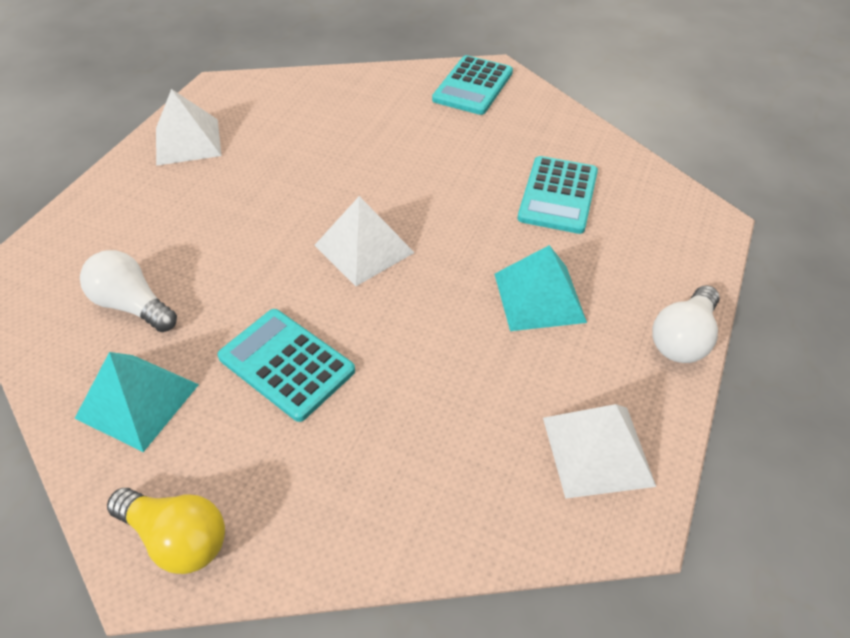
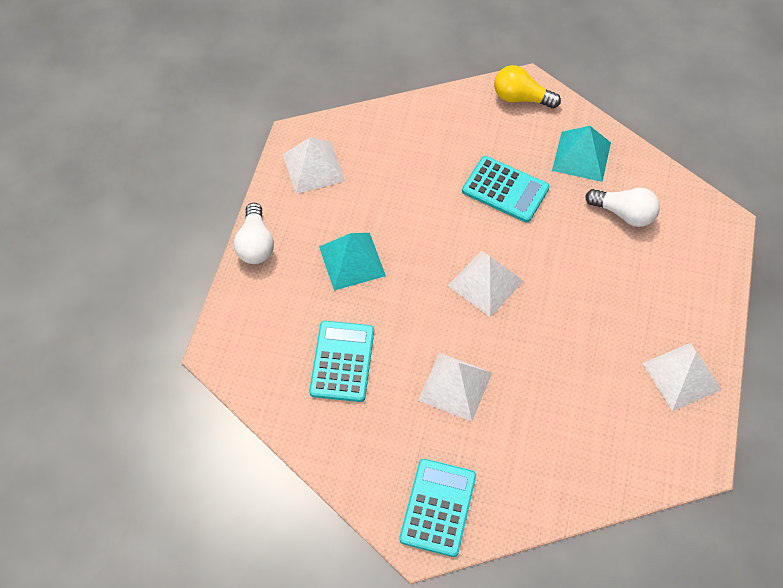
camera: 170 degrees right, 10 degrees up
(433, 161) = (455, 386): none -> white pyramid
(683, 338) = (255, 244): white light bulb -> white light bulb turned 150 degrees clockwise

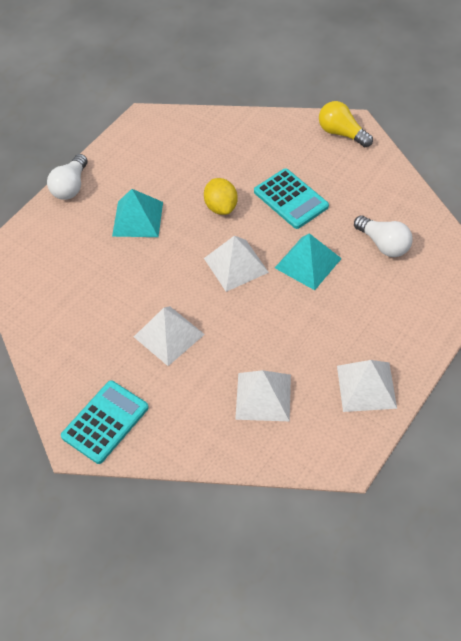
camera: 25 degrees right, 5 degrees down
(313, 167) = (145, 143): white pyramid -> white pyramid (263, 396)
(342, 361) = (90, 290): turquoise calculator -> none
(436, 220) = (221, 207): none -> yellow lemon
(581, 156) = (370, 190): turquoise pyramid -> turquoise pyramid (307, 263)

